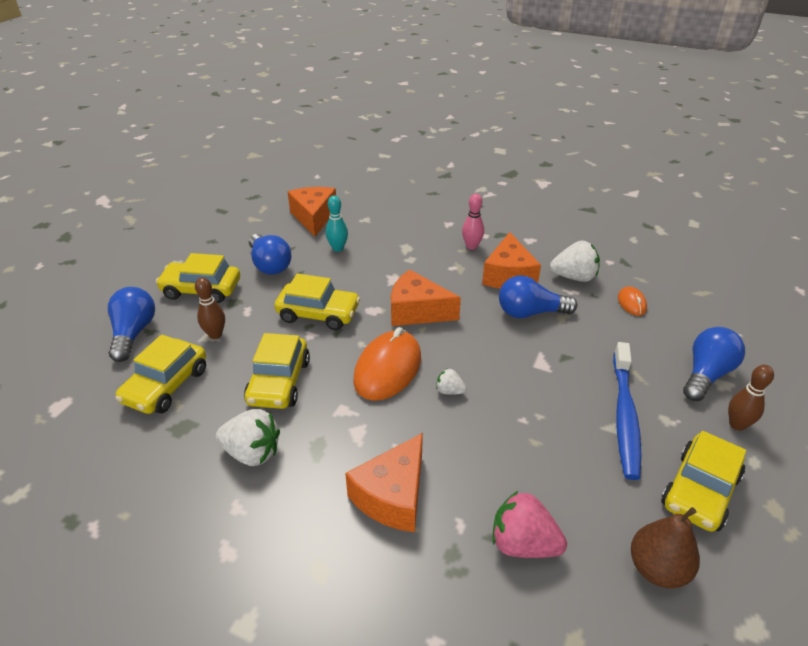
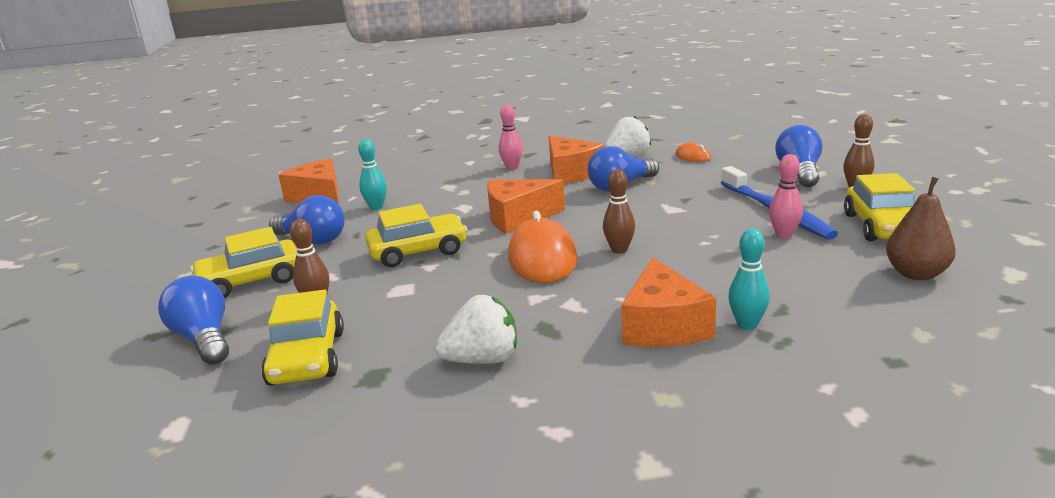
camera: 30 degrees left, 15 degrees down
(279, 382) = (441, 306): yellow car -> none
(449, 391) = (619, 250): white strawberry -> brown bowling pin
(451, 535) = (747, 325): none -> turquoise bowling pin
(523, 544) = (808, 304): pink strawberry -> none
(597, 449) = (784, 235): none -> pink bowling pin

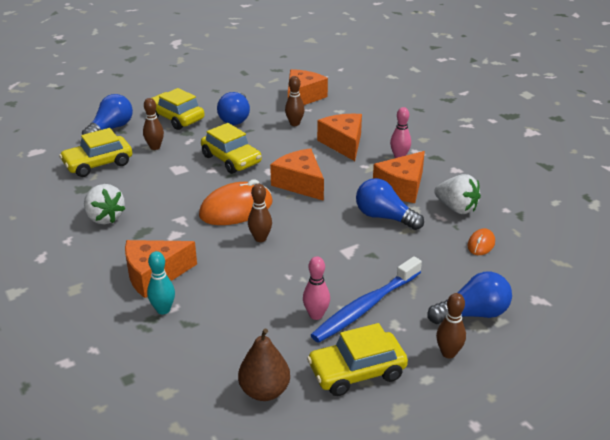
camera: 65 degrees right, 10 degrees up
(376, 207) = (294, 124): turquoise bowling pin -> brown bowling pin
(455, 188) = (343, 144): none -> orange cheese

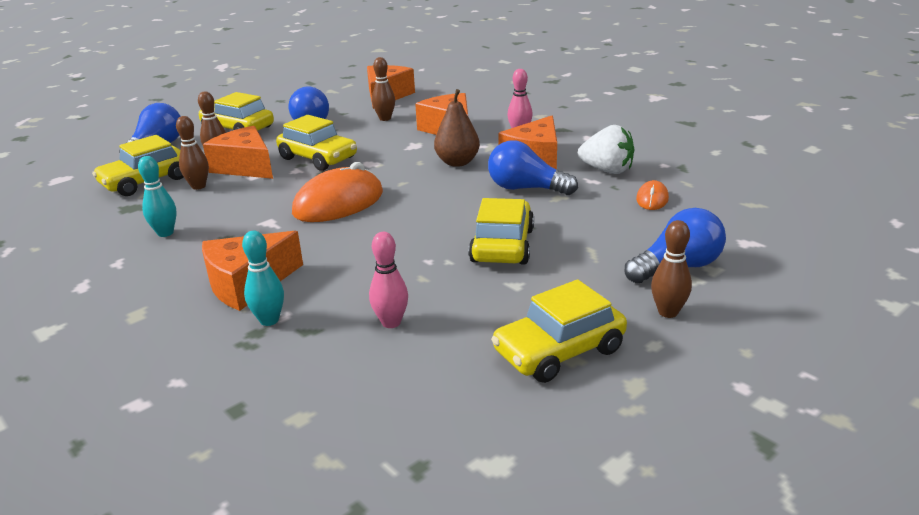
camera: 10 degrees left, 5 degrees down
(105, 218) = (165, 233): white strawberry -> turquoise bowling pin
(260, 238) = (379, 228): brown bowling pin -> brown bowling pin (198, 186)
(264, 391) = (441, 393): brown pear -> brown pear (457, 162)
(300, 183) = (411, 170): orange cheese -> orange cheese (245, 167)
(316, 315) = (480, 296): pink bowling pin -> pink bowling pin (391, 322)
(347, 271) = (502, 245): none -> yellow car
(365, 307) = (540, 279): blue toothbrush -> none

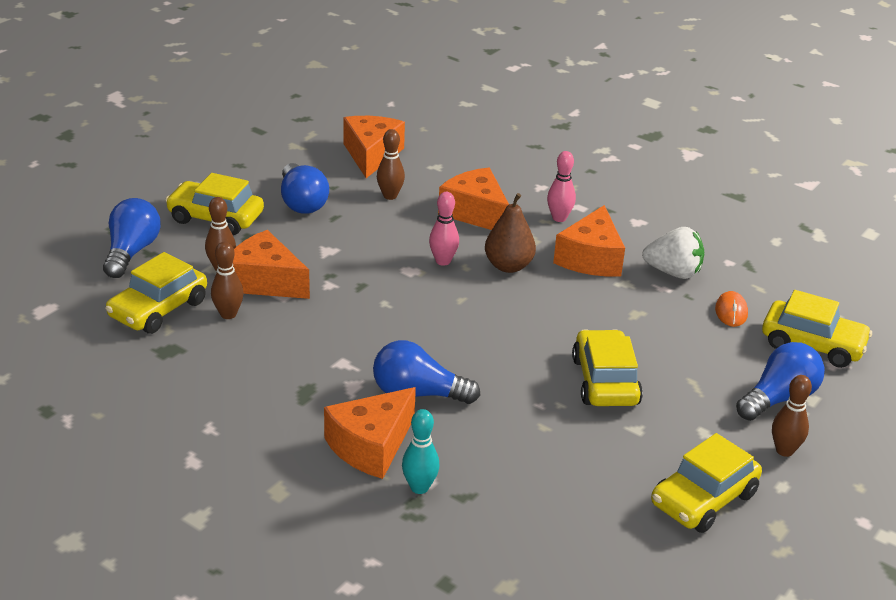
camera: 15 degrees left, 5 degrees up
(165, 233) = (236, 385): turquoise bowling pin -> none
(318, 158) = (344, 264): yellow car -> yellow car (812, 344)
(338, 203) = (406, 332): orange mouse -> none
(391, 322) = (539, 481): pink bowling pin -> pink bowling pin (443, 261)
(526, 188) = (598, 302): blue light bulb -> blue light bulb (418, 394)

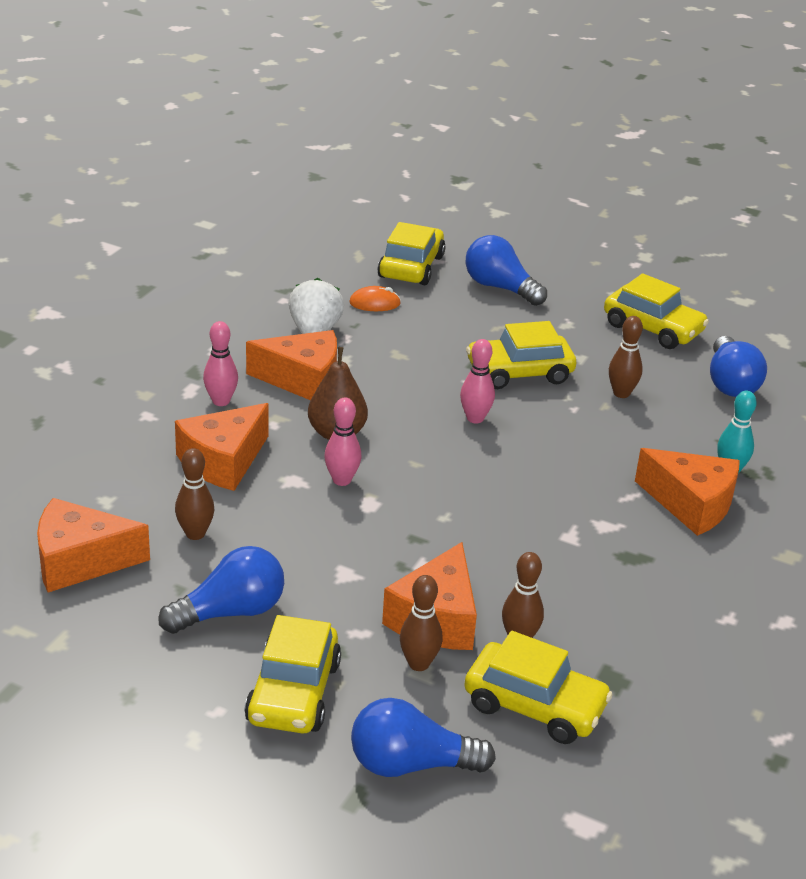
camera: 100 degrees left, 0 degrees up
(418, 394) = (596, 481): blue light bulb -> blue light bulb (730, 383)
(526, 341) = (475, 418): none -> pink bowling pin
(784, 450) = (570, 290): brown bowling pin -> brown bowling pin (621, 393)

